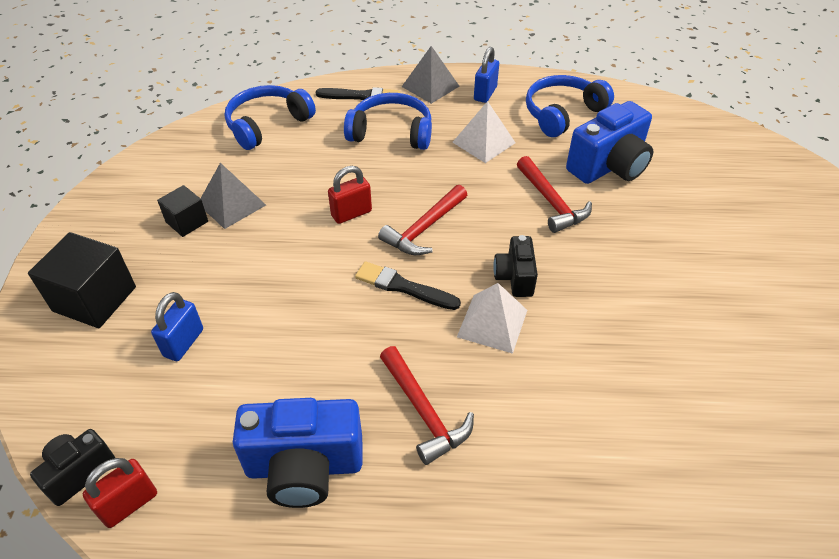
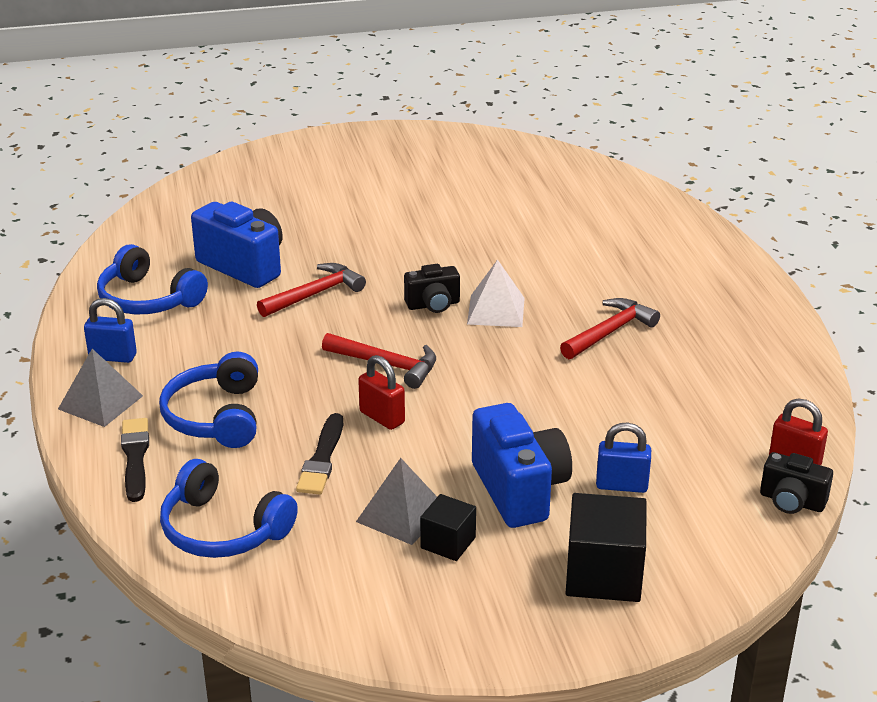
camera: 105 degrees left, 15 degrees down
(304, 467) = (698, 380): blue camera -> blue camera (519, 490)
(403, 287) = (476, 364): black brush -> black brush (322, 458)
(484, 142) = (220, 346): white pyramid -> none

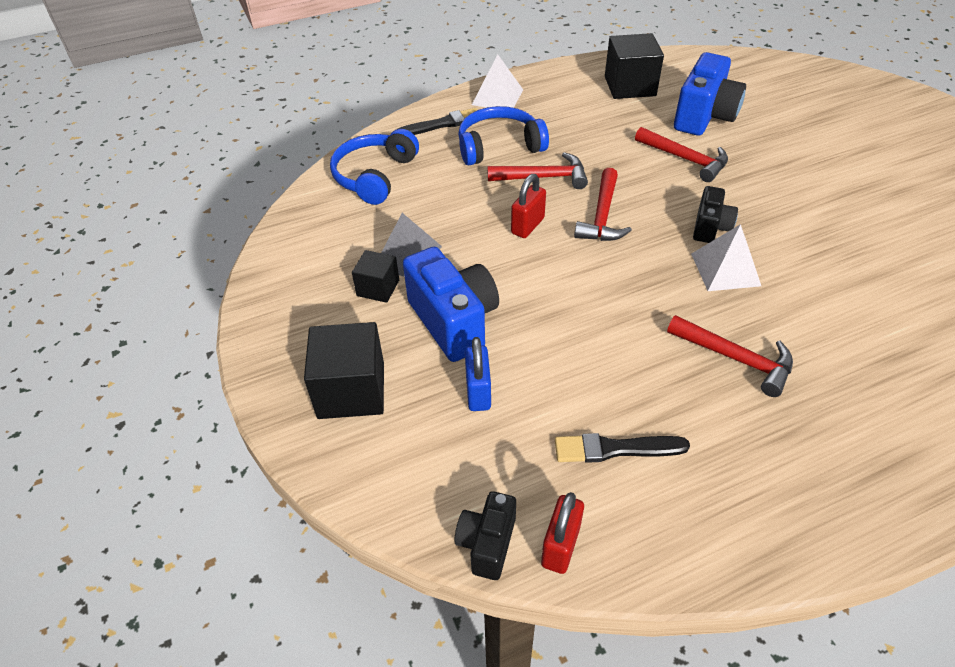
camera: 80 degrees right, 15 degrees up
(100, 402) = (497, 97): grey pyramid -> white pyramid
(113, 357) = (551, 89): blue padlock -> none
(148, 299) = (630, 86): blue headphones -> black cube
(298, 392) = (543, 177): none -> red hammer
(322, 458) = (465, 205): black brush -> black brush (615, 449)
(433, 305) = (710, 228): black camera -> black camera turned 135 degrees counterclockwise
(519, 490) = (454, 321): blue camera -> blue camera turned 90 degrees counterclockwise

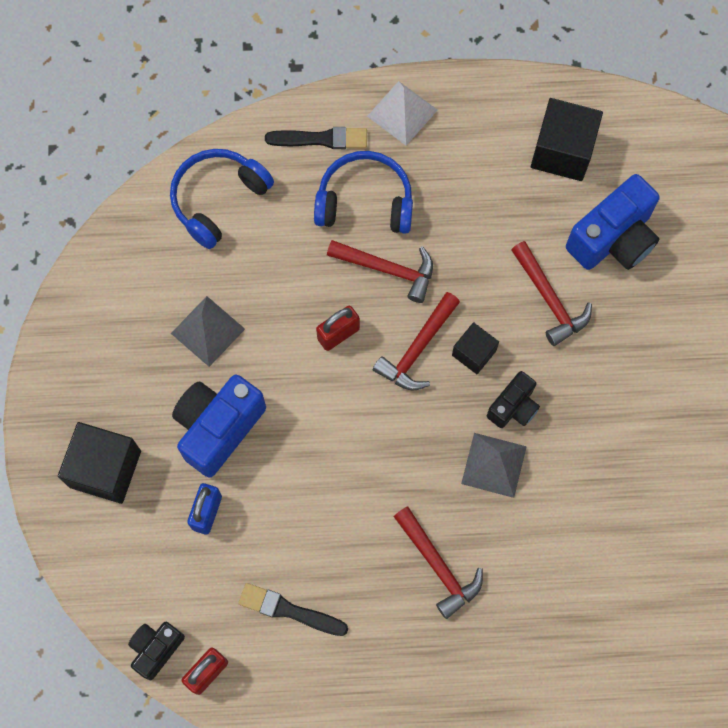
camera: 20 degrees right, 25 degrees up
(378, 288) = (167, 360): black cube -> black cube (474, 353)
(454, 321) = (218, 428): blue camera -> blue camera turned 135 degrees counterclockwise
(725, 269) = (494, 465): white pyramid -> grey pyramid

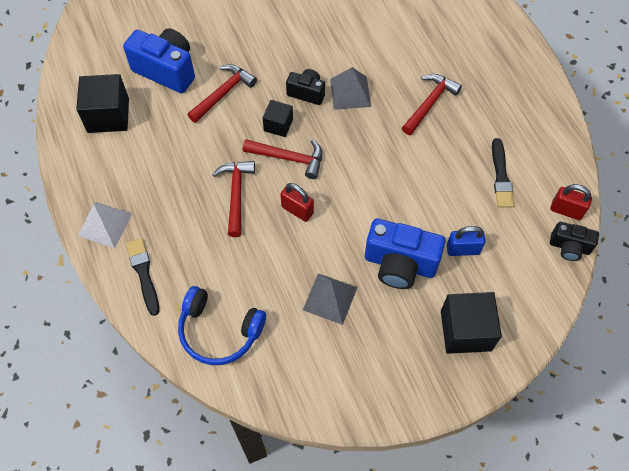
camera: 110 degrees left, 10 degrees down
(365, 201) = (187, 226): blue headphones -> none

